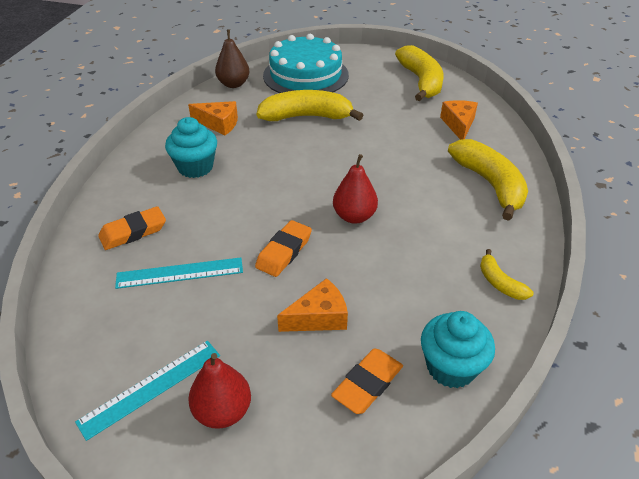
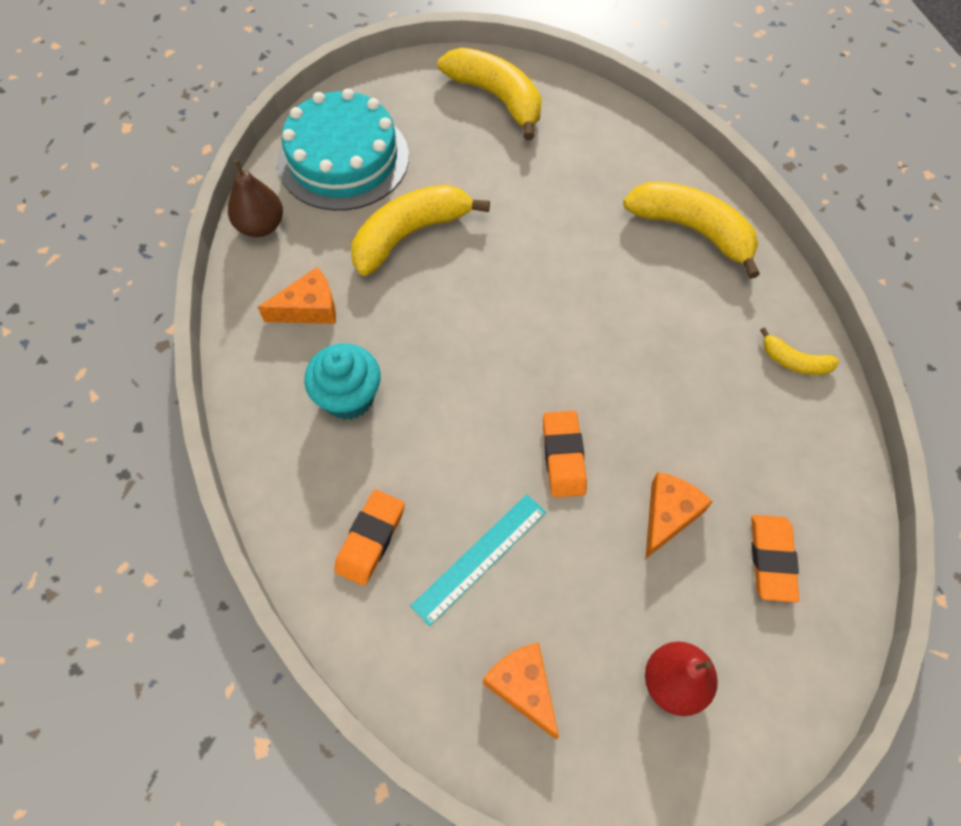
camera: 35 degrees left, 20 degrees up
(151, 387) = (585, 709): turquoise ruler -> none
(354, 216) = (594, 361): red pear -> none
(451, 367) = (824, 490): turquoise cupcake -> none
(459, 125) = (594, 152): orange cheese -> orange cheese (523, 687)

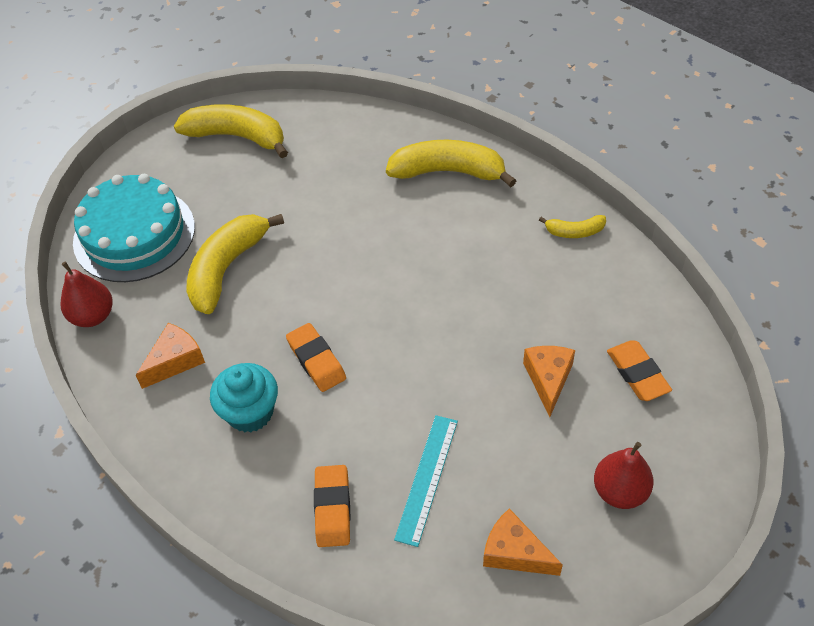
camera: 25 degrees left, 10 degrees down
(261, 226) = (93, 316): brown pear -> red pear
(563, 456) = (447, 375): orange eraser -> orange eraser (316, 360)

